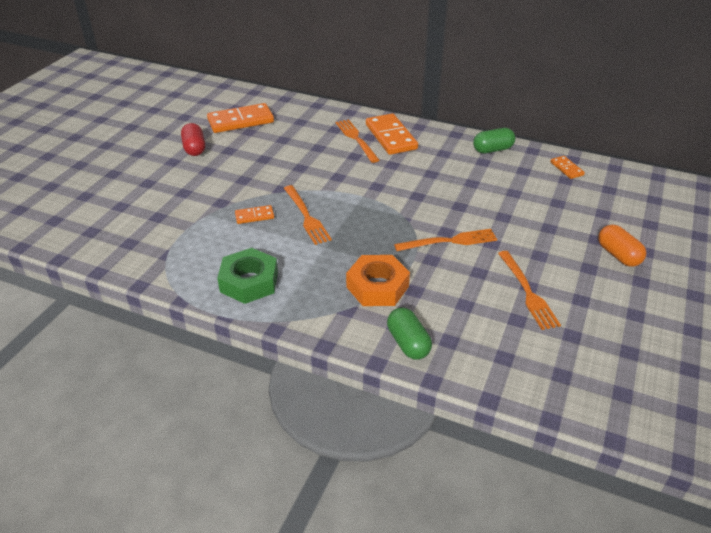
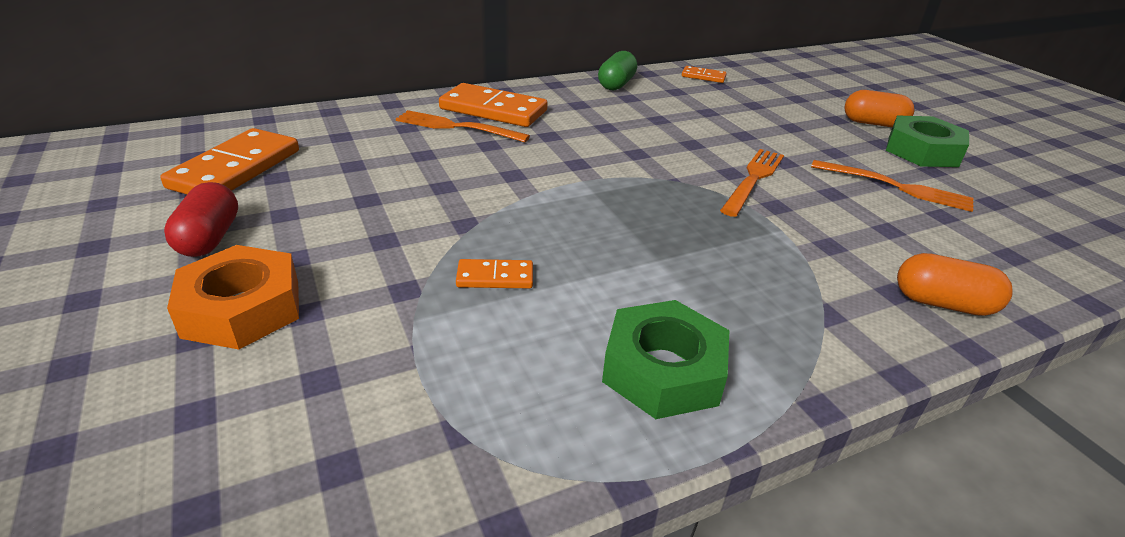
camera: 50 degrees left, 5 degrees down
(194, 148) = (209, 238): red capsule -> red capsule turned 60 degrees clockwise
(254, 216) = (495, 277): orange domino -> orange domino turned 60 degrees clockwise
(307, 217) = (567, 238): orange fork -> none
(377, 287) = (796, 265): orange nut -> orange nut (242, 308)
(408, 343) = (943, 303): green capsule -> orange capsule
(606, 288) = (922, 151): none -> green nut

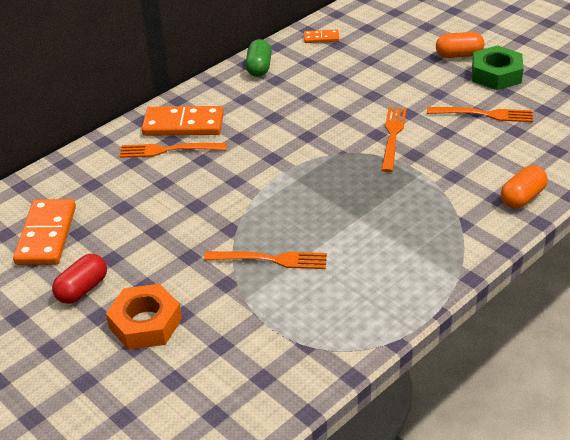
camera: 15 degrees left, 5 degrees up
(209, 238) = (82, 289): red capsule -> red capsule turned 60 degrees clockwise
(495, 277) = (272, 259): orange domino -> orange fork
(663, 370) = (389, 284): green nut -> none
(943, 303) = (522, 197): orange capsule -> orange capsule turned 45 degrees counterclockwise

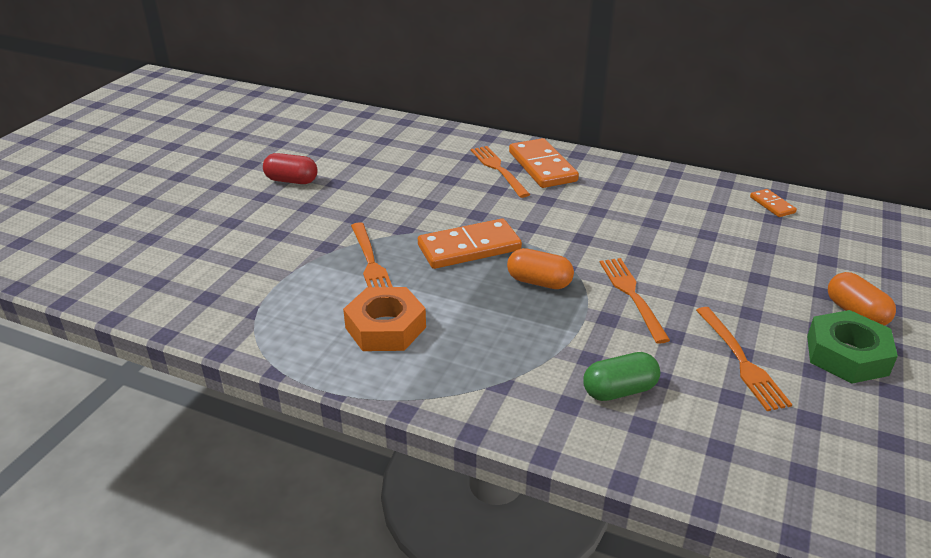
camera: 65 degrees right, 5 degrees down
(46, 235) = (350, 148): orange domino -> orange domino (469, 248)
(145, 323) = (260, 219): orange nut -> orange nut (385, 327)
(259, 68) = (674, 182): green capsule -> green capsule (619, 390)
(393, 135) = (631, 295): orange fork -> orange fork turned 90 degrees counterclockwise
(522, 197) = (586, 429): orange capsule -> orange capsule (539, 282)

